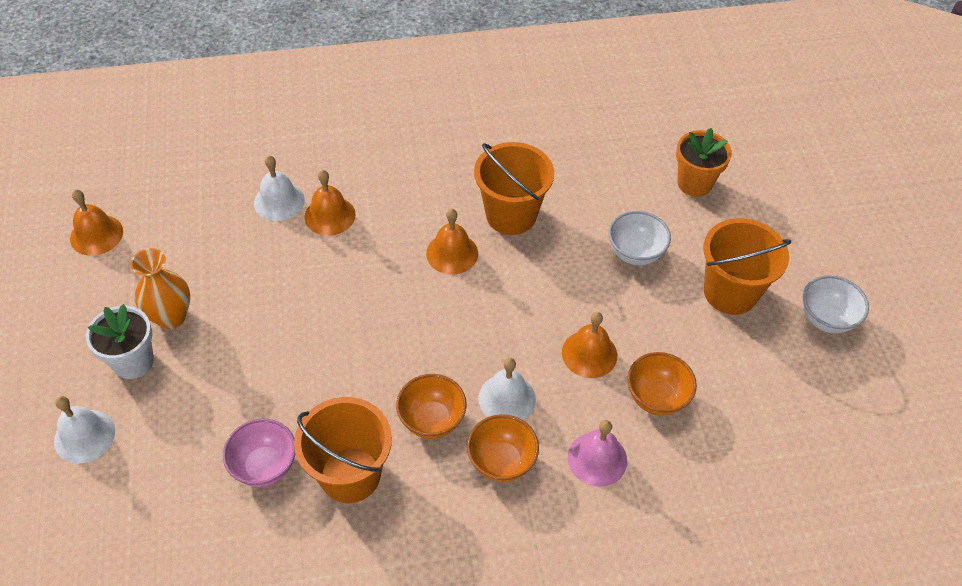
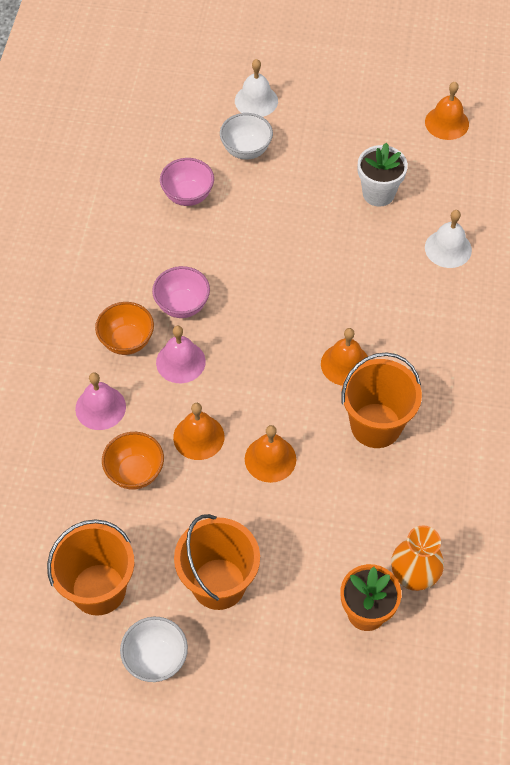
camera: 110 degrees right, 5 degrees up
(133, 361) = (310, 133): white flower pot -> white flower pot (378, 193)
(171, 317) = (345, 159): orange vase -> orange vase (413, 577)
(330, 215) = (419, 282): orange bell -> orange bell (270, 459)
(350, 475) = (159, 244): orange bucket -> orange bucket (98, 589)
(432, 420) = (182, 305): orange bowl -> pink bowl
(507, 398) = (180, 362): white bell -> pink bell
(635, 253) = (294, 517): white bowl -> white bowl (246, 150)

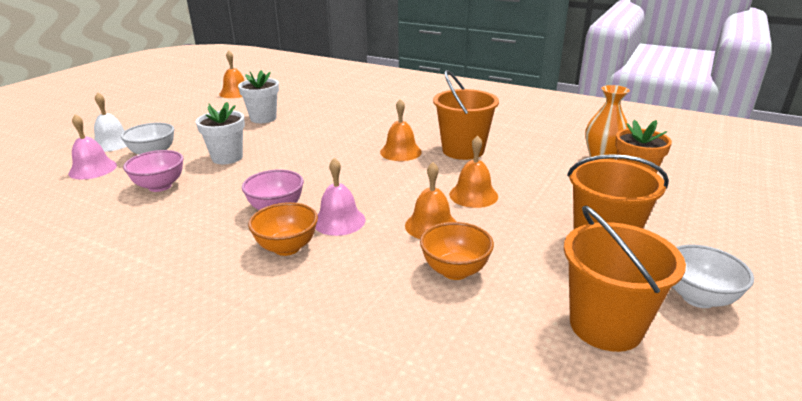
camera: 70 degrees left, 30 degrees down
(100, 407) = (357, 280): pink bell -> pink bell (93, 169)
(265, 214) = (227, 157): none -> white flower pot
(448, 248) = (334, 107): white bell -> none

